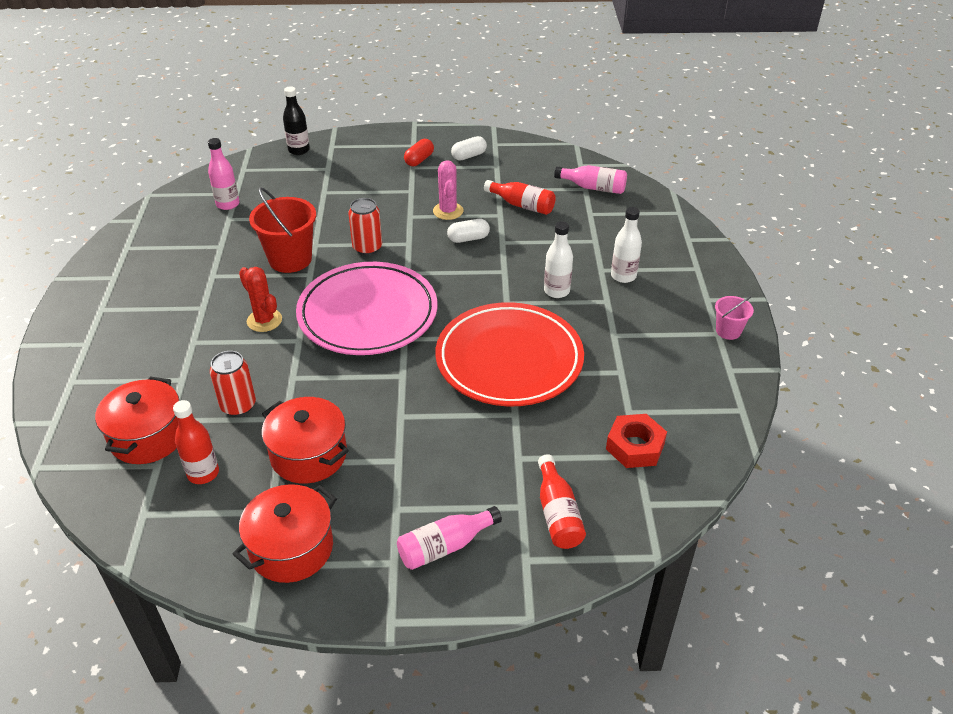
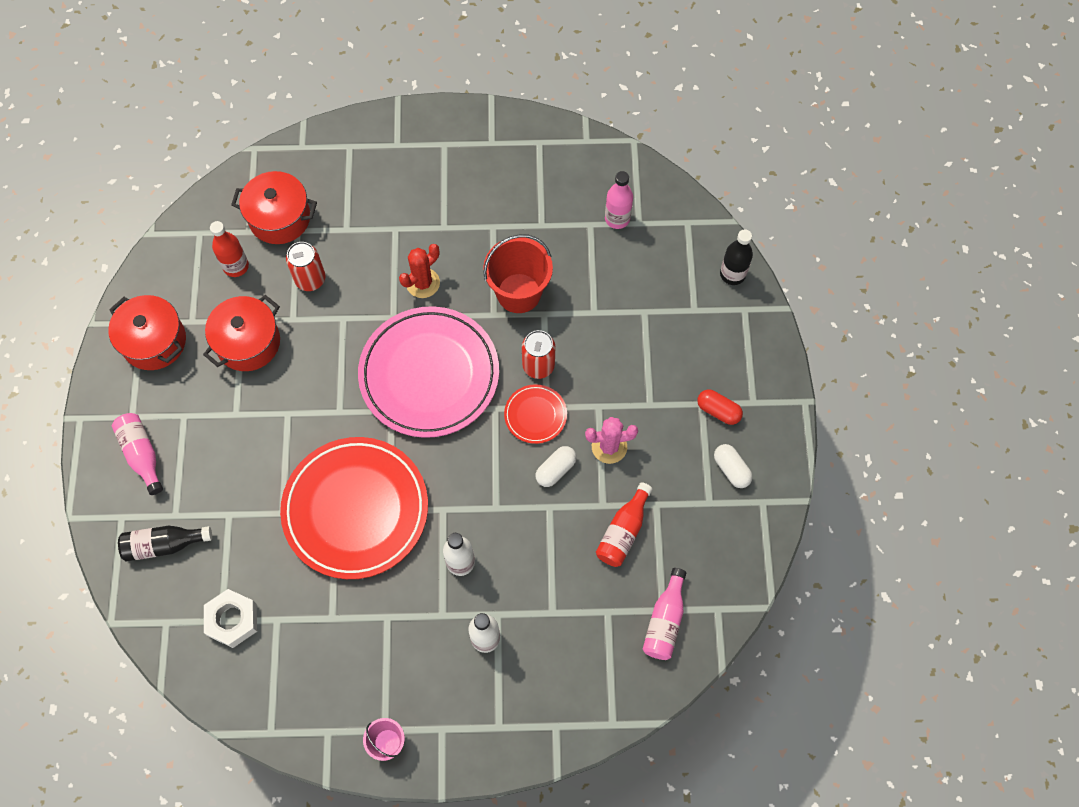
camera: 90 degrees right, 25 degrees up
(416, 249) = (535, 415): none -> red plate
(468, 238) = (556, 470): white capsule -> white capsule turned 60 degrees clockwise
(557, 514) = (164, 545): red bottle -> black bottle
(635, 446) = (232, 620): red nut -> white nut

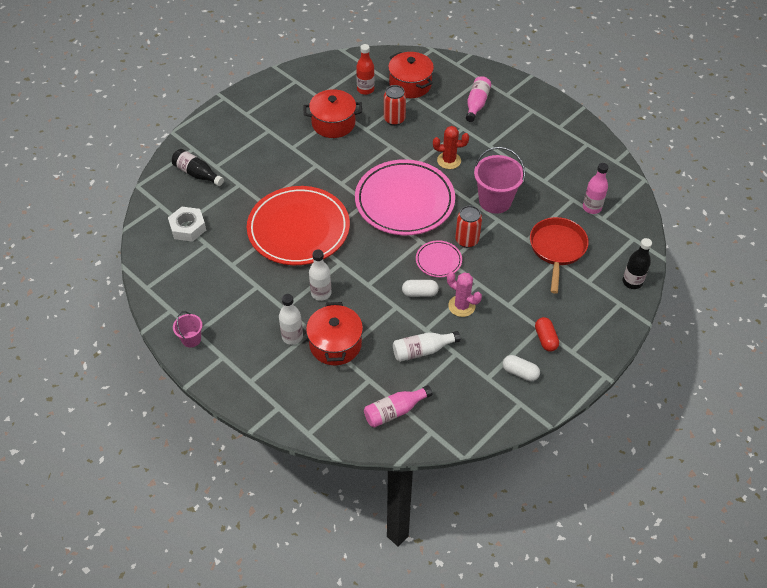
camera: 45 degrees right, 15 degrees down
(142, 454) = (232, 131): pink bottle -> pink bottle (476, 104)
(154, 341) = (292, 92): red pot -> red pot (335, 344)
(518, 293) = (495, 201): red bucket -> pink bucket
(535, 415) = (438, 260): red plate -> pink plate
(623, 531) = (422, 350): red bottle -> white bottle
(632, 298) = (557, 249): none -> red pan
(731, 469) = (520, 372): white capsule -> white capsule turned 75 degrees counterclockwise

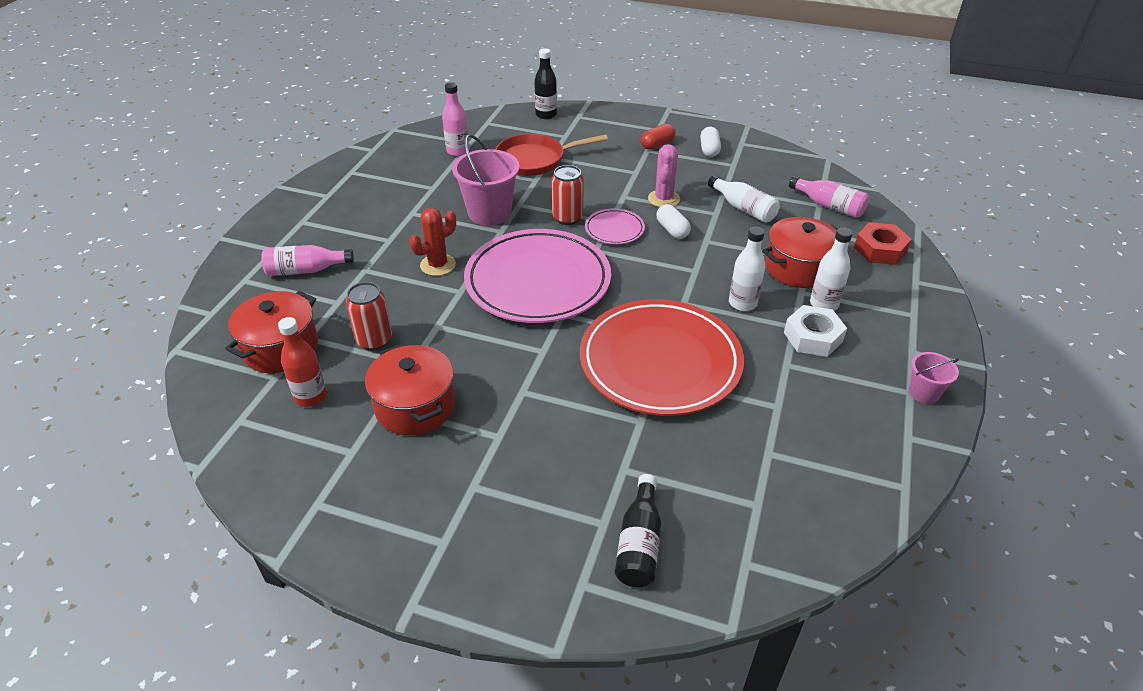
camera: 115 degrees left, 10 degrees down
(188, 227) = (759, 494): white nut -> white nut (813, 337)
(324, 409) = (880, 250): none -> red nut
(449, 160) = (438, 265): red cactus -> red cactus turned 75 degrees clockwise

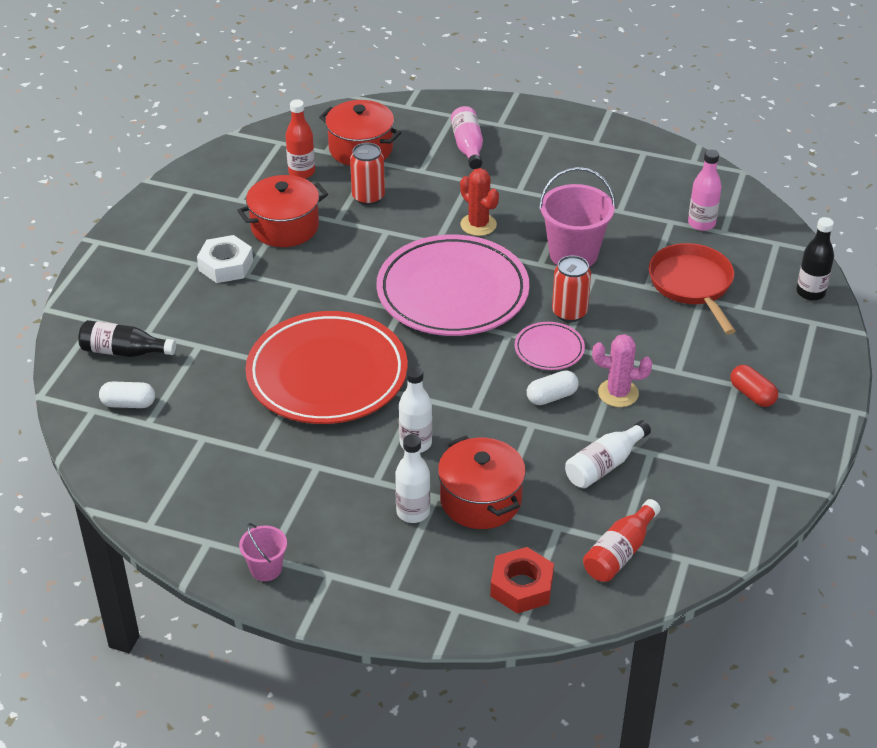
camera: 90 degrees right, 0 degrees up
(709, 150) = (748, 445): white capsule -> white capsule (128, 404)
(813, 337) = (358, 493): white nut -> white nut (226, 265)
(829, 206) = (619, 552): pink bottle -> red bottle

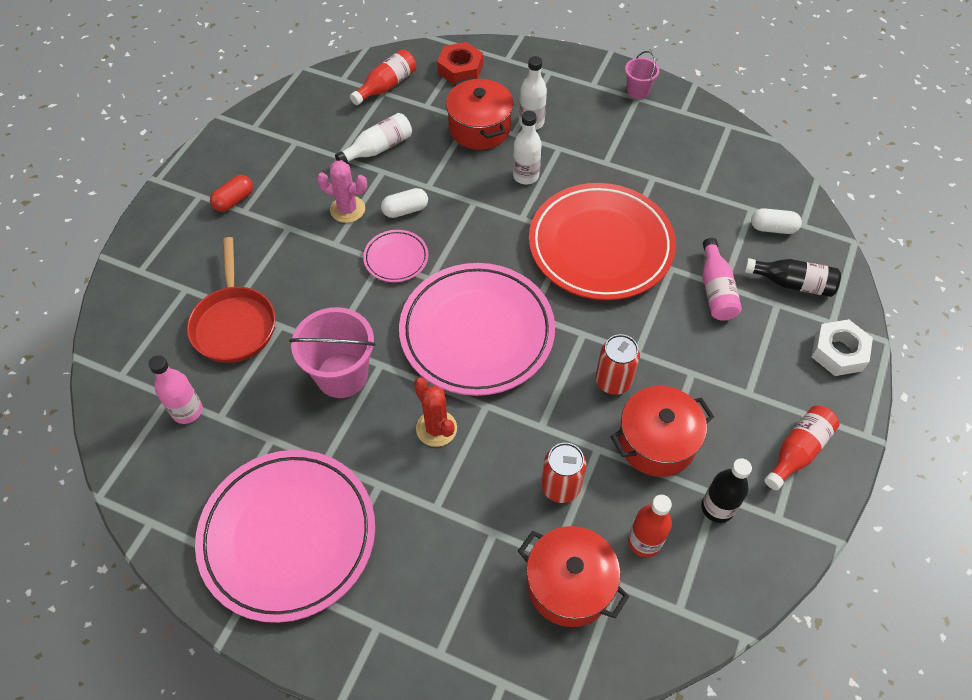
camera: 175 degrees left, 15 degrees up
(162, 228) = (798, 451): none -> red bottle
(226, 265) = (714, 387): white nut -> white nut (838, 352)
(468, 147) = (428, 577): pink bottle -> pink bottle (716, 290)
(569, 312) = (366, 298): red can -> red can (613, 381)
(581, 160) = (288, 536): none -> pink plate
(752, 395) = (234, 200): red capsule -> red capsule turned 75 degrees clockwise
(810, 292) = (123, 306): black bottle -> black bottle (717, 508)

